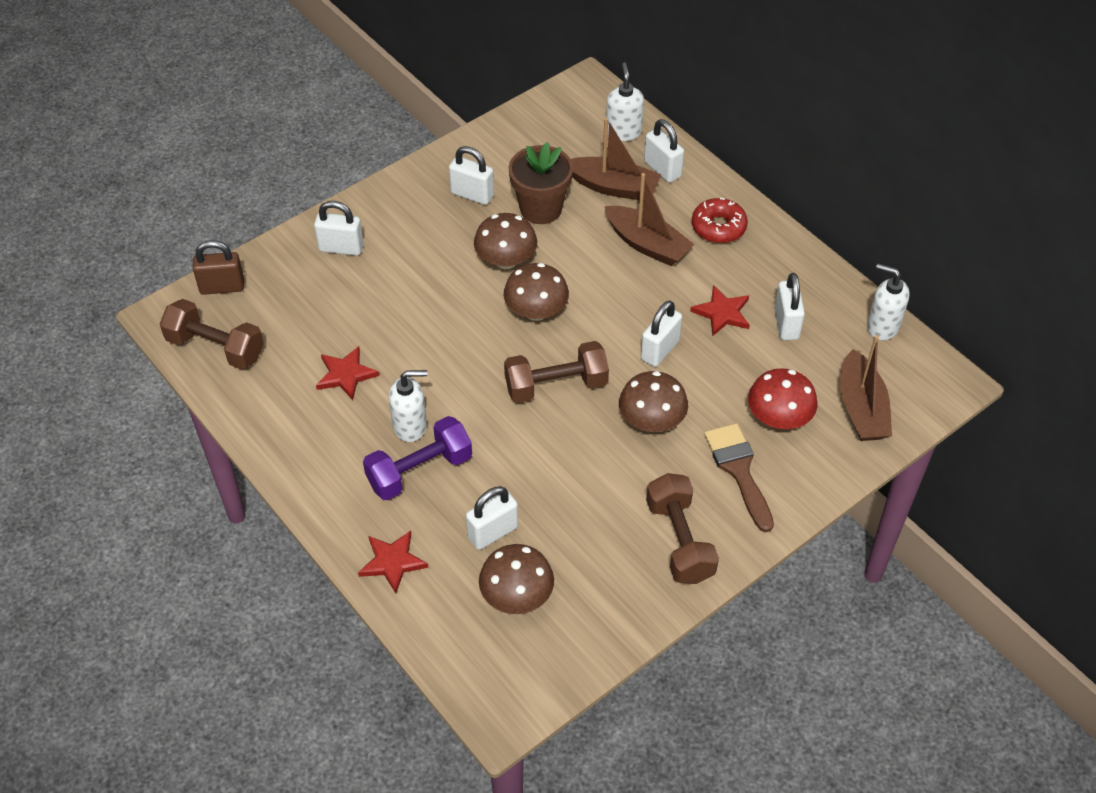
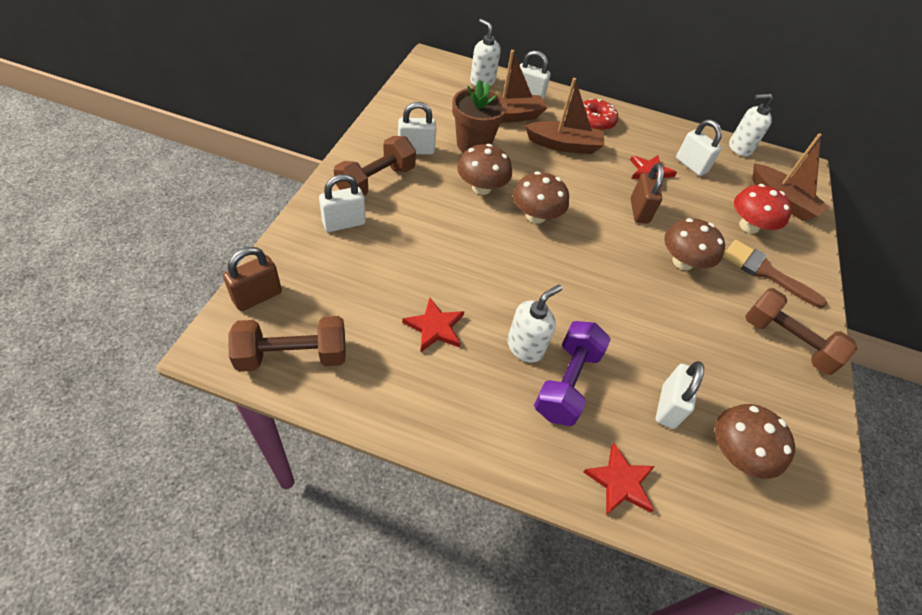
camera: 40 degrees left, 0 degrees up
(556, 385) = (599, 264): brown dumbbell -> brown dumbbell (376, 181)
(659, 350) = (639, 211): white padlock -> brown padlock

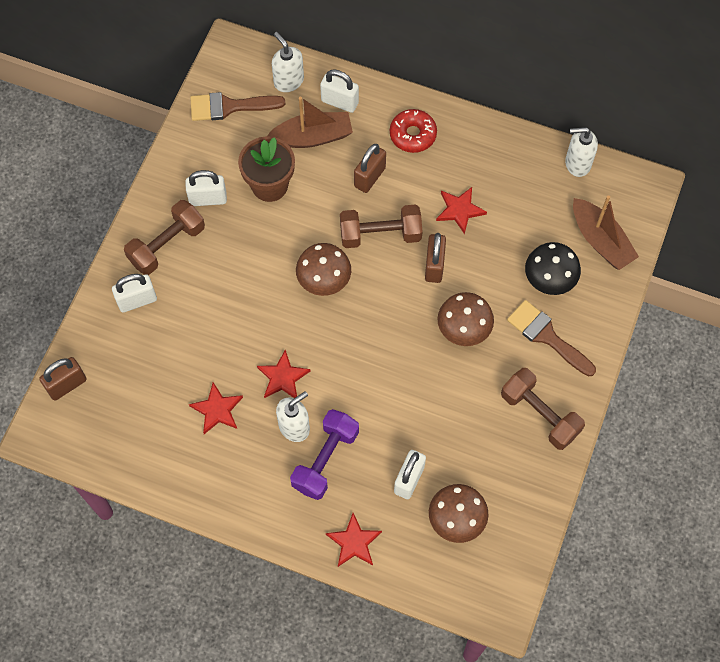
camera: 10 degrees right, 15 degrees up
(293, 356) = (100, 440): brown dumbbell -> brown dumbbell (380, 234)
(432, 92) = (229, 107): none -> brown brush
(481, 187) = (272, 246): brown mushroom -> none
(506, 298) = (283, 377): none -> red star
(564, 145) = (369, 177): brown boat -> brown padlock
(691, 165) = (510, 196): white padlock -> none
(749, 226) = (549, 278): red mushroom -> black mushroom

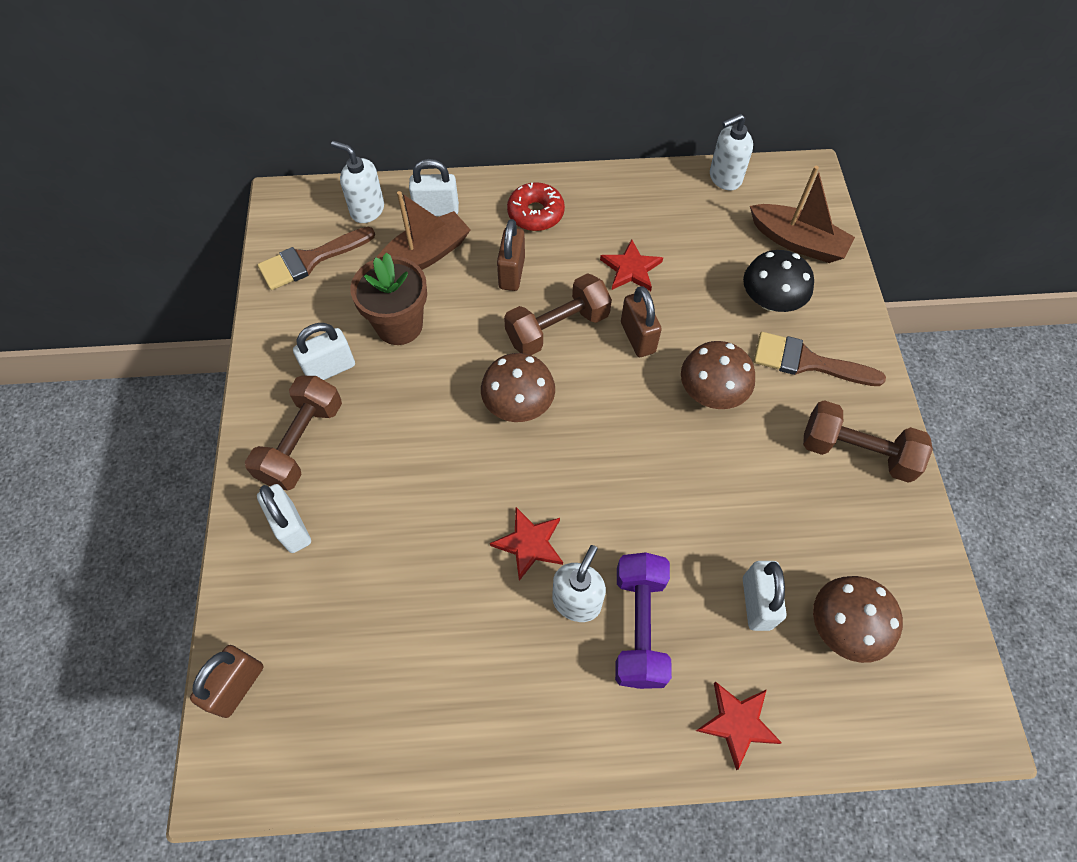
camera: 25 degrees left, 5 degrees down
(137, 300) = (291, 528): white padlock -> white padlock turned 75 degrees counterclockwise
(217, 410) = (464, 625): red star -> none

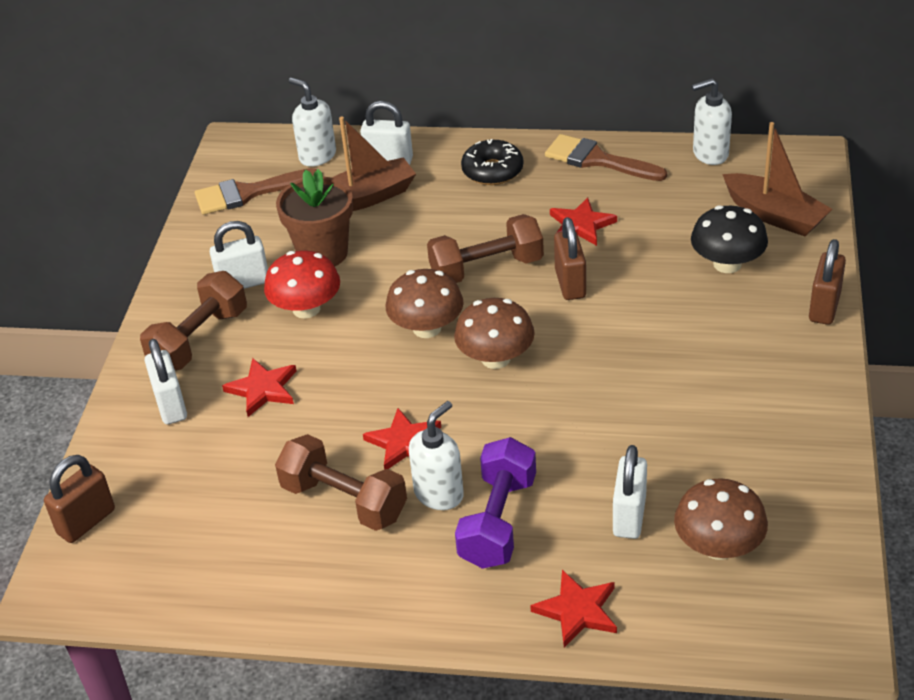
camera: 15 degrees right, 20 degrees down
(378, 496) = (263, 389): none -> red star
(398, 393) = (306, 309): none -> red mushroom
(511, 273) = (452, 219): brown padlock -> brown padlock (824, 307)
(535, 213) = (492, 171): red donut -> black donut
(711, 392) = (636, 336): brown mushroom -> brown mushroom (495, 358)
(807, 362) = (751, 320): brown brush -> brown brush (597, 160)
(856, 452) = (781, 402): brown dumbbell -> brown dumbbell (344, 501)

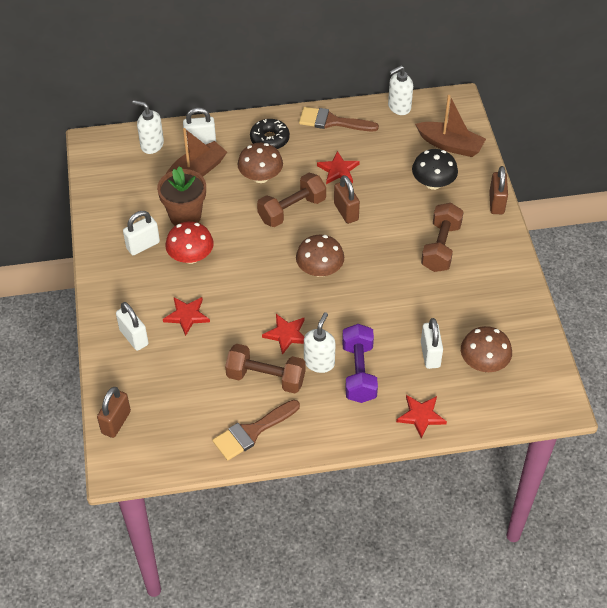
camera: 20 degrees left, 10 degrees up
(199, 340) = (132, 290): brown dumbbell -> brown dumbbell (441, 247)
(248, 193) = (117, 180): brown brush -> brown brush (252, 431)
(427, 328) = (271, 257): brown mushroom -> brown mushroom (260, 177)

